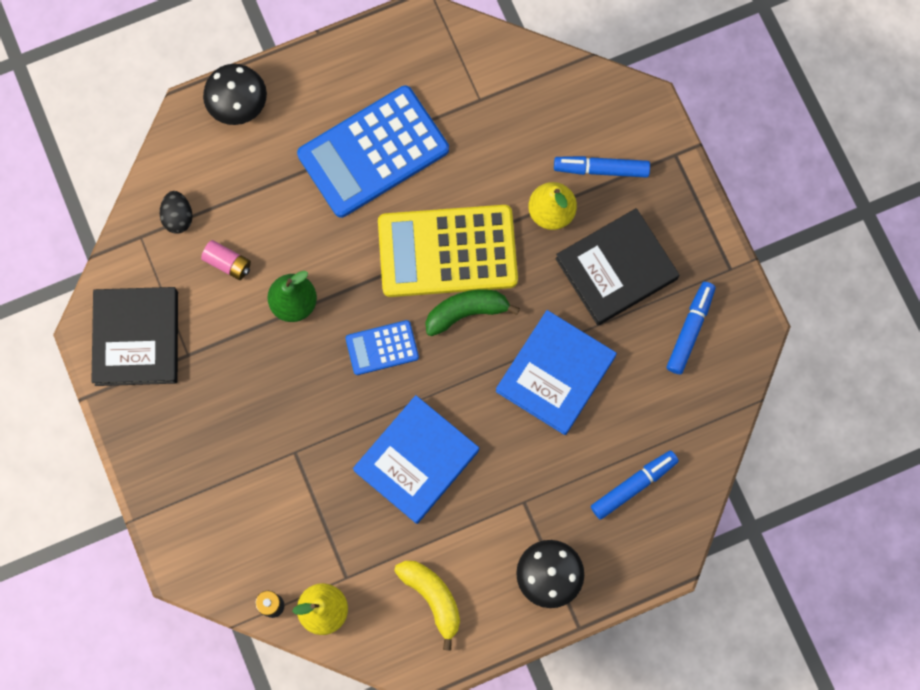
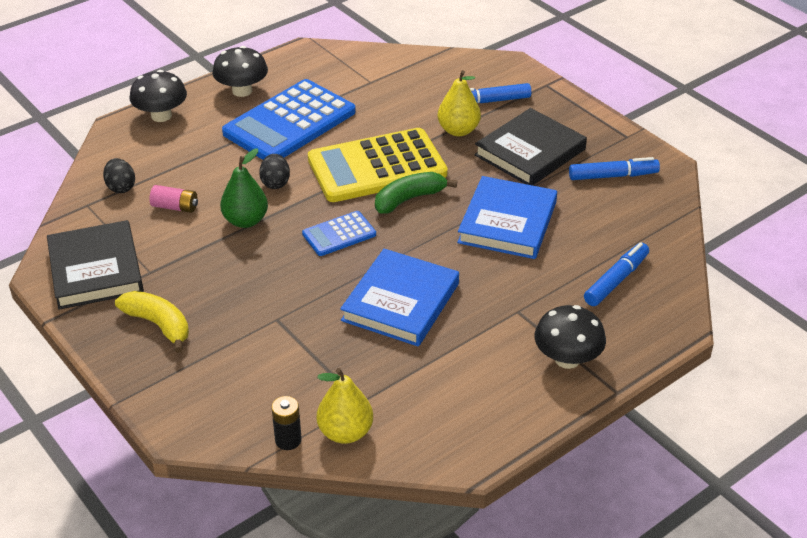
camera: 15 degrees left, 35 degrees down
(334, 81) = (242, 91): none -> black mushroom
(336, 251) = (275, 183): none -> black egg
(432, 598) = (457, 399): yellow banana -> yellow banana (158, 325)
(690, 330) = (612, 176): blue marker -> blue marker turned 75 degrees clockwise

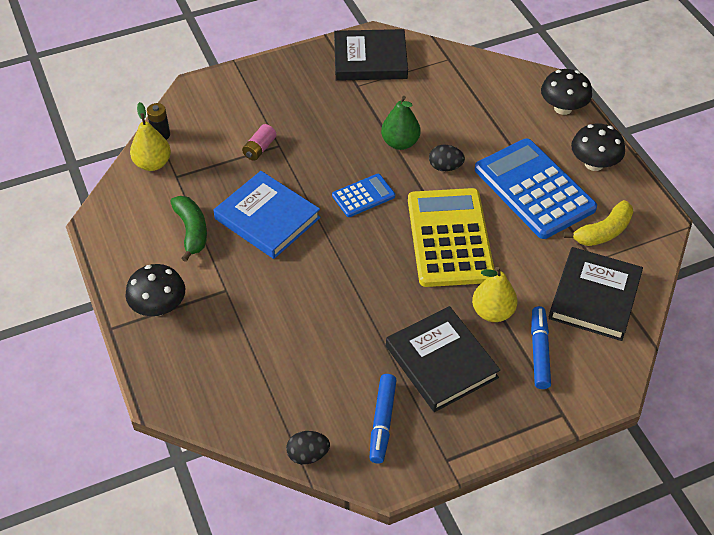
camera: 105 degrees right, 10 degrees up
(121, 187) = (466, 78): black egg -> black egg (308, 455)
(158, 325) = (298, 85): yellow banana -> yellow banana (603, 232)
(175, 207) = (431, 105): pink battery -> pink battery (259, 149)
(339, 234) = (363, 196): blue calculator -> blue calculator turned 75 degrees clockwise
(409, 199) = (395, 251): green banana -> green banana (191, 231)
(414, 78) = (594, 297): none -> black book
(507, 222) = (340, 313): blue book -> none
(616, 280) = (233, 371): blue marker -> none

